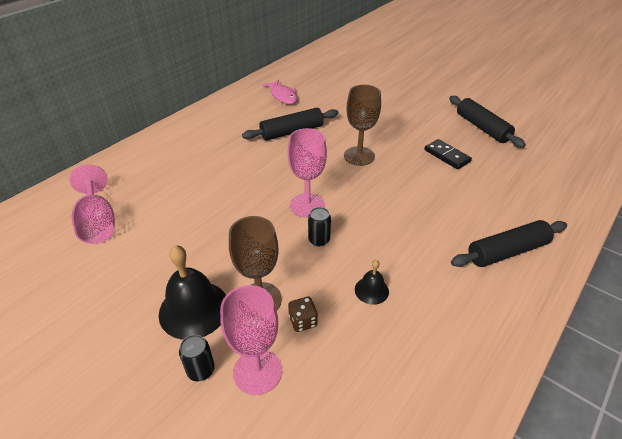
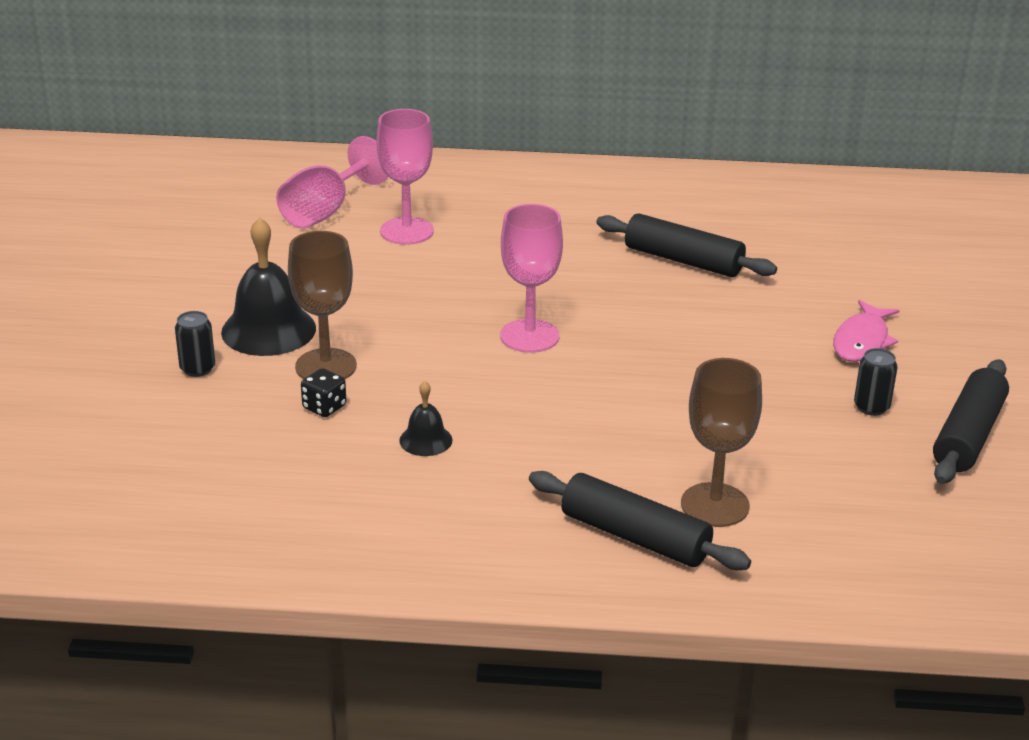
camera: 55 degrees right, 10 degrees down
(257, 371) = (228, 404): pink goblet -> pink goblet (407, 231)
(283, 96) = (770, 215): pink fish -> pink fish (862, 341)
(303, 321) = (324, 407): brown dice -> black dice
(319, 240) = (472, 370): black can -> black can (871, 407)
(359, 156) = (701, 339): brown goblet -> brown goblet (715, 505)
(447, 156) = (818, 420): black domino -> none

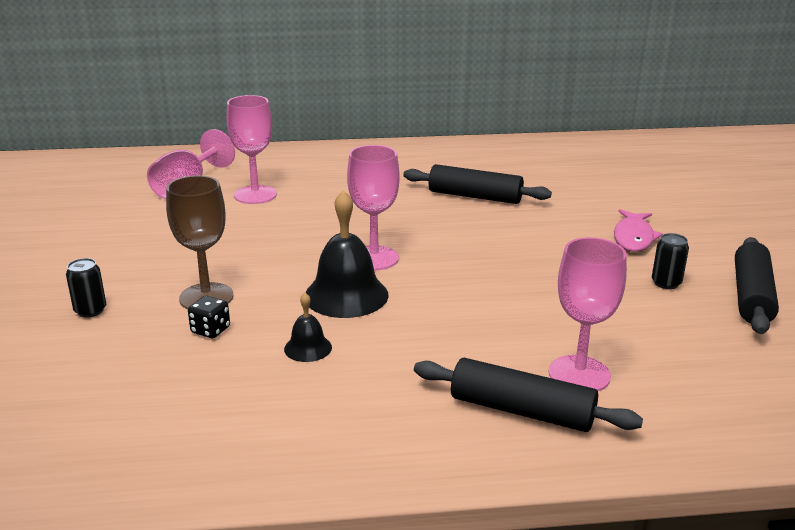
camera: 10 degrees left, 5 degrees down
(268, 330) = (151, 274): black bell -> black bell (346, 295)
(715, 505) = (579, 374): brown goblet -> pink goblet

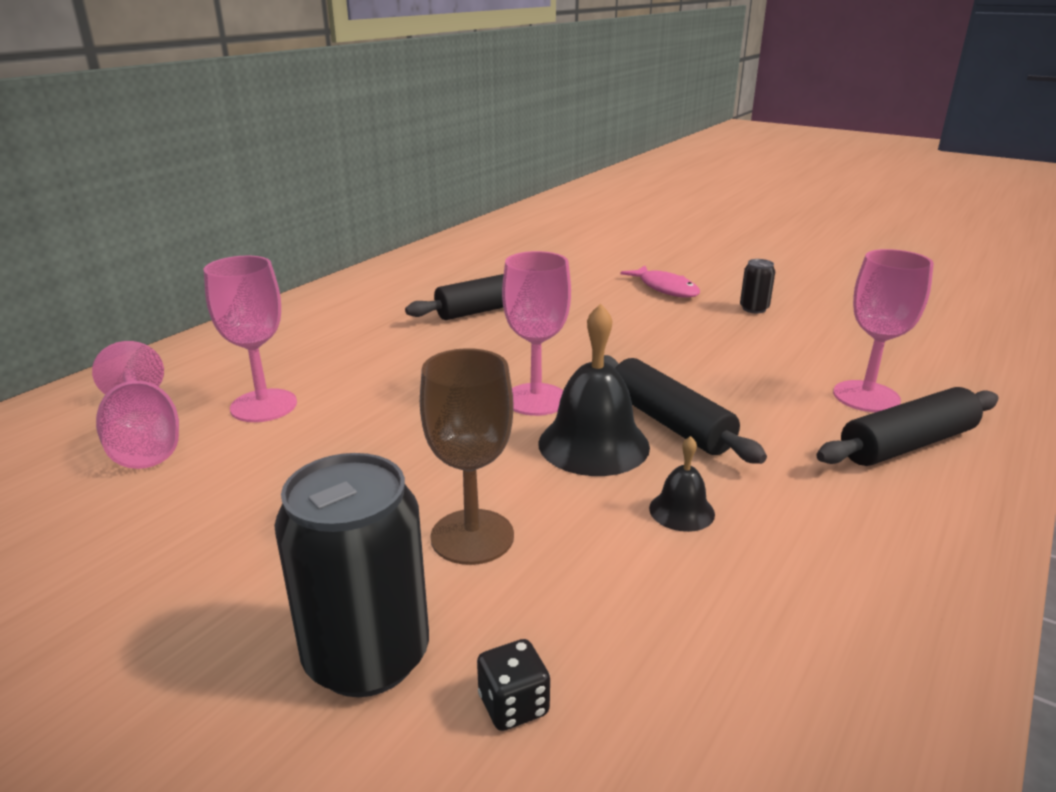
camera: 50 degrees left, 0 degrees up
(90, 310) = (367, 657): black can -> black can, size x2.14
(210, 330) = (562, 564): black dice -> black dice (513, 705)
(752, 296) = (807, 293): black rolling pin -> black rolling pin (669, 422)

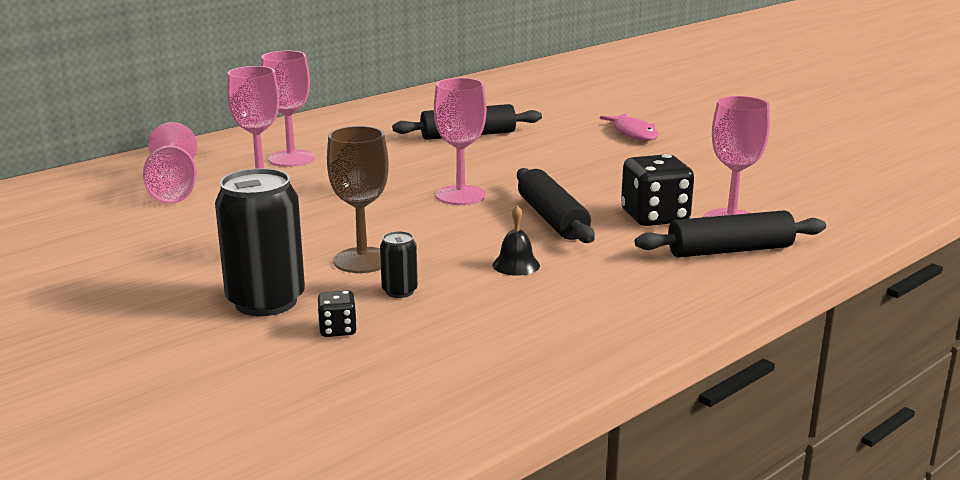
camera: 15 degrees right, 5 degrees down
(291, 366) = (291, 159): none -> pink goblet
(593, 444) = (483, 224): black bell -> none
(754, 309) = (699, 154): black can -> black can (399, 291)
(782, 404) = (654, 217): none -> black dice

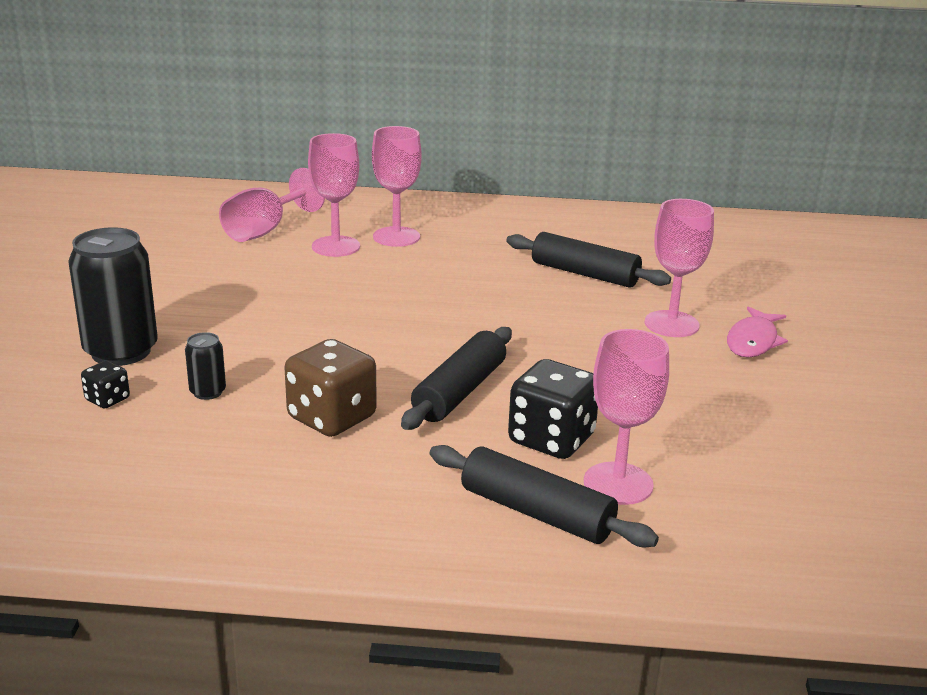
camera: 45 degrees right, 5 degrees up
(362, 260) = (244, 352): brown goblet -> none
(460, 195) = (440, 331): pink goblet -> pink goblet (671, 324)
(516, 265) = (332, 418): black bell -> brown dice

